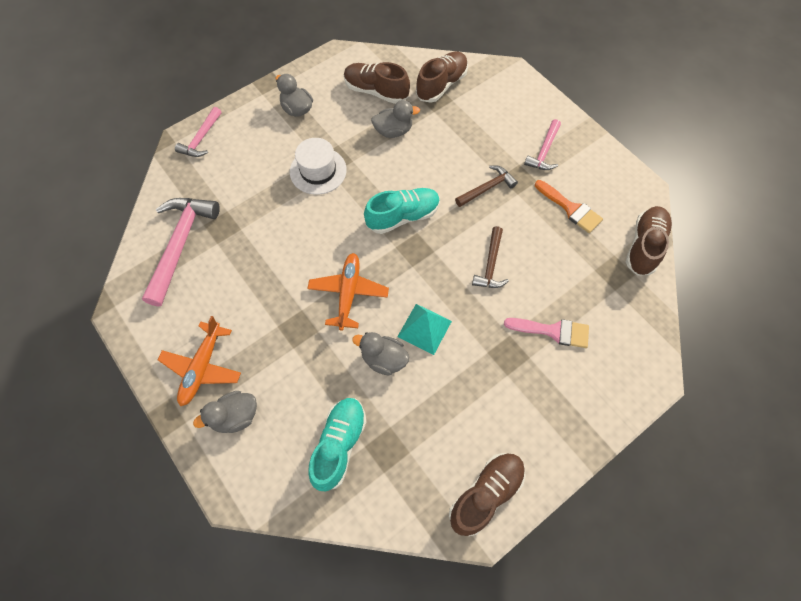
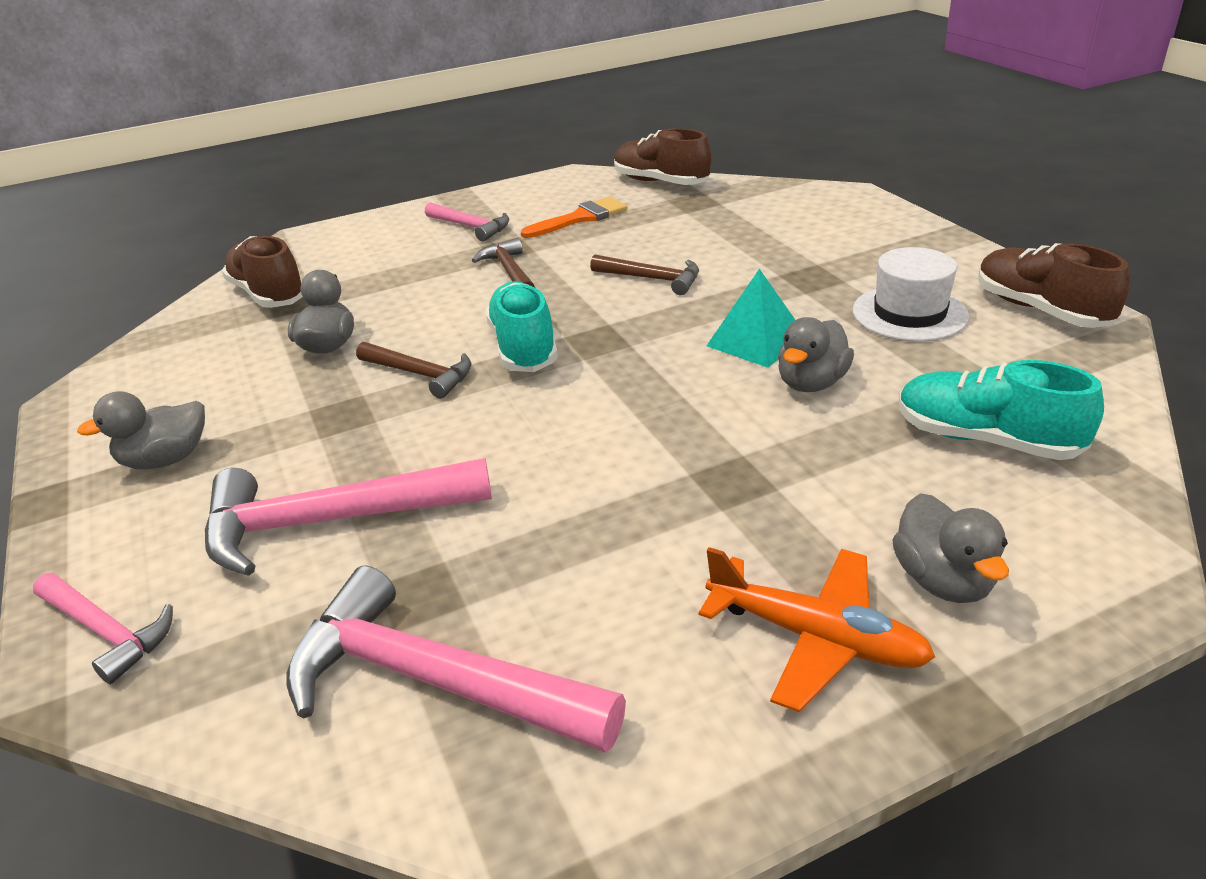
camera: 75 degrees left, 30 degrees down
(261, 183) = (332, 521): none -> pink hammer
(318, 171) = (356, 437): white hat -> white hat (909, 313)
(348, 293) = (666, 413): orange plane -> none
(372, 179) = (420, 374): none -> brown hammer
(376, 91) = (217, 359): brown shoe -> none
(553, 331) = (776, 245): pink brush -> none

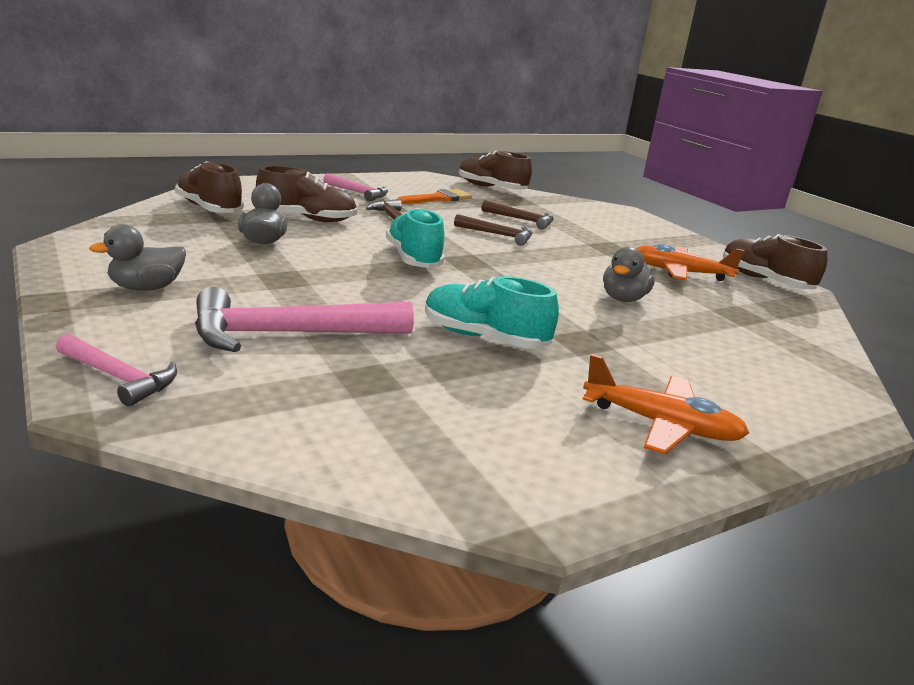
camera: 10 degrees left, 10 degrees down
(393, 292) = (307, 219): none -> brown shoe
(420, 374) = (339, 264): brown hammer -> brown hammer (521, 220)
(435, 680) = (391, 425): pink hammer -> none
(756, 341) = (579, 274): turquoise pyramid -> none
(909, 313) = (680, 272): white hat -> orange plane
(943, 580) = (738, 403): grey duck -> none
(986, 439) = (747, 338): turquoise shoe -> turquoise shoe (484, 338)

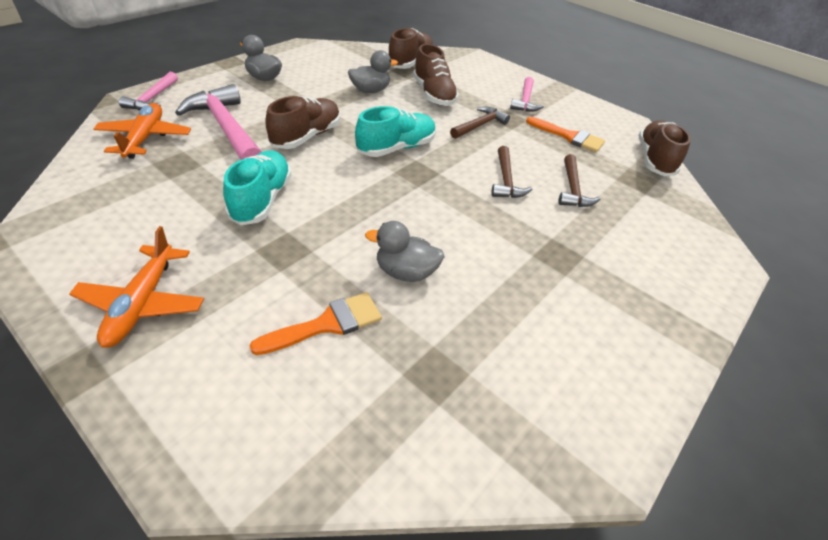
camera: 70 degrees right, 20 degrees up
(680, 272) = (534, 318): orange plane -> orange plane (145, 138)
(689, 341) = (327, 324): none -> orange brush
(764, 280) = (595, 413): brown shoe -> brown shoe (306, 136)

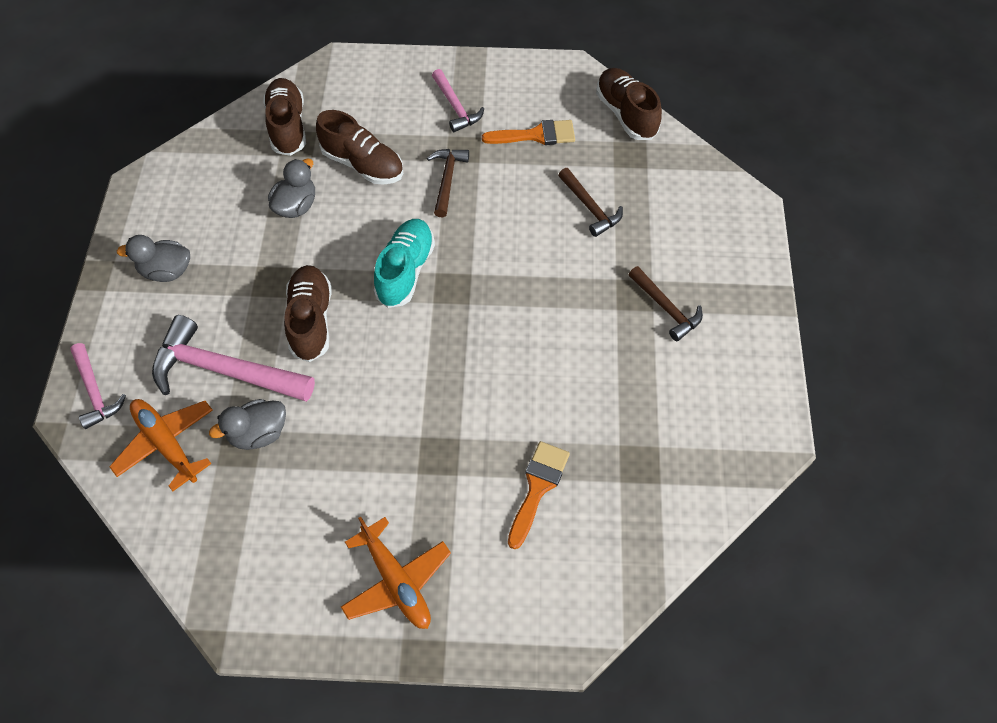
camera: 35 degrees left, 15 degrees up
(262, 200) = (362, 423): turquoise shoe -> none
(405, 272) = (545, 400): grey duck -> grey duck (258, 433)
(506, 180) = (531, 239): brown hammer -> brown hammer (666, 308)

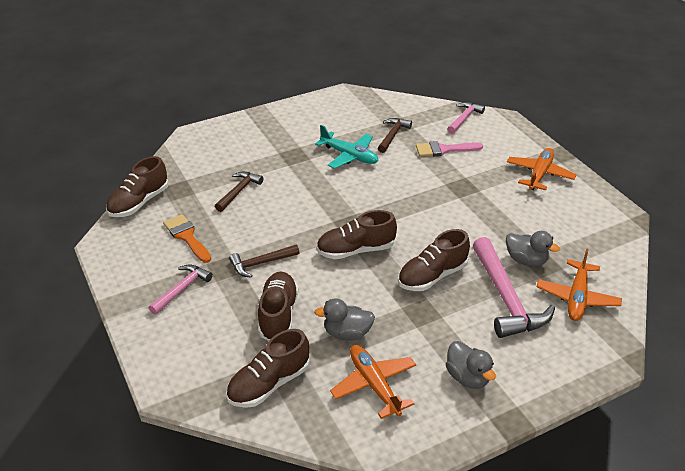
camera: 120 degrees left, 20 degrees down
(95, 391) = (588, 356): pink hammer -> pink hammer (464, 118)
(222, 197) = (374, 384): none -> orange plane
(405, 271) = (356, 250): turquoise shoe -> brown shoe
(537, 488) = (444, 150): orange brush -> pink brush
(595, 357) = (349, 156): none -> turquoise plane
(666, 308) = (294, 143): brown hammer -> brown hammer (392, 135)

